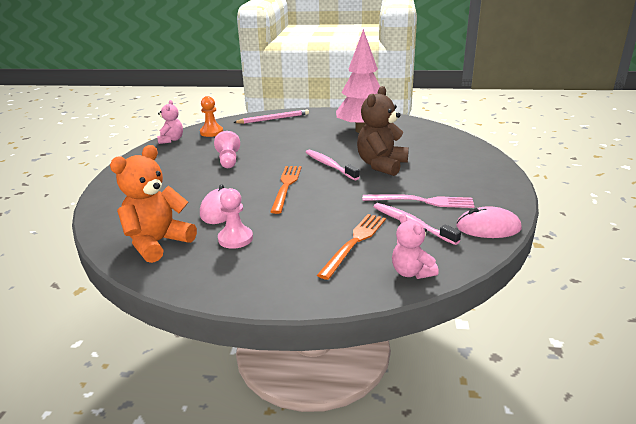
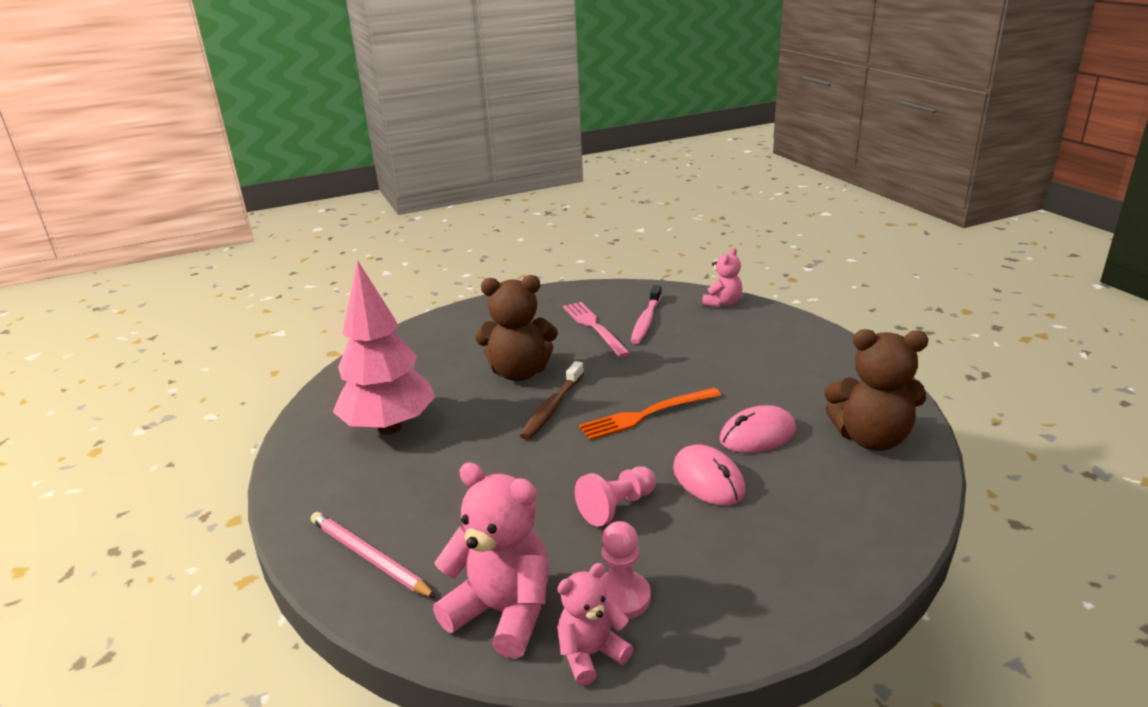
camera: 120 degrees left, 0 degrees up
(157, 243) = (871, 438): orange teddy bear -> brown teddy bear
(211, 132) = (503, 612): orange pawn -> pink teddy bear
(235, 239) = (793, 395): pink pawn -> pink pawn (621, 597)
(329, 165) = (552, 407): pink toothbrush -> brown toothbrush
(354, 242) = (712, 335): orange fork -> none
(488, 227) = (613, 291): pink mouse -> pink mouse (708, 479)

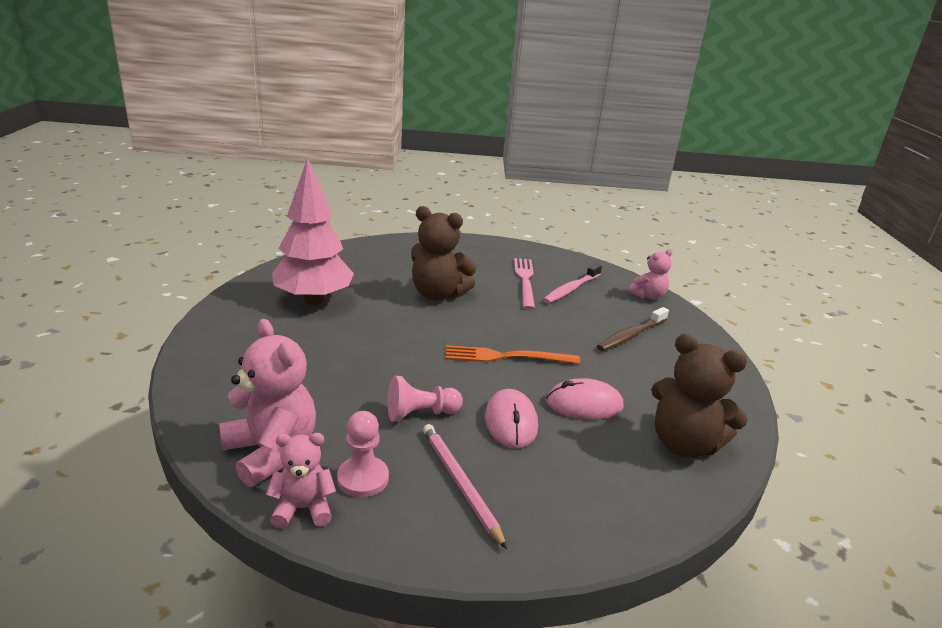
camera: 20 degrees right, 0 degrees up
(369, 557) = (220, 379): pink pencil -> pink pencil (460, 483)
(552, 407) = (439, 326): brown toothbrush -> brown toothbrush (631, 335)

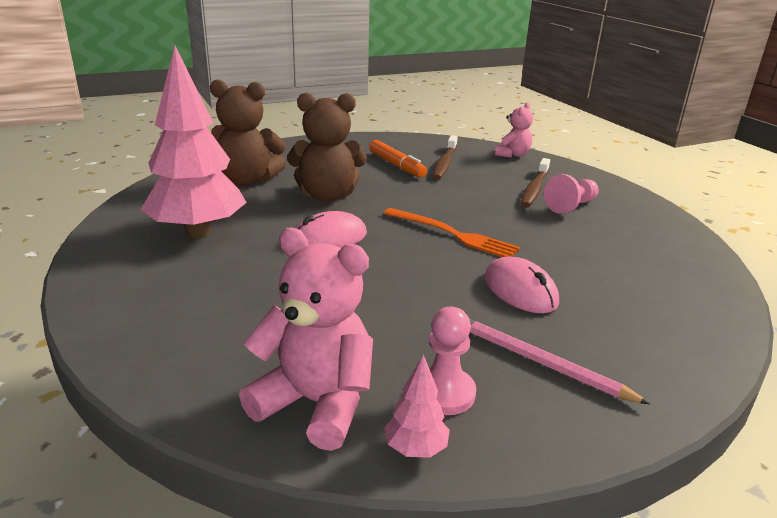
camera: 25 degrees left, 0 degrees up
(303, 508) = (415, 449): pink teddy bear -> pink tree
(420, 414) = (431, 310): pink pawn -> pink pawn (571, 206)
(506, 357) = (453, 234): orange fork -> orange fork turned 120 degrees counterclockwise
(525, 281) = (397, 165): pink fork -> orange marker
(571, 289) = (444, 163): pink toothbrush -> brown toothbrush
(584, 404) = (562, 255): pink mouse -> pink mouse (329, 238)
(684, 444) = (670, 263): brown teddy bear -> brown teddy bear (248, 180)

